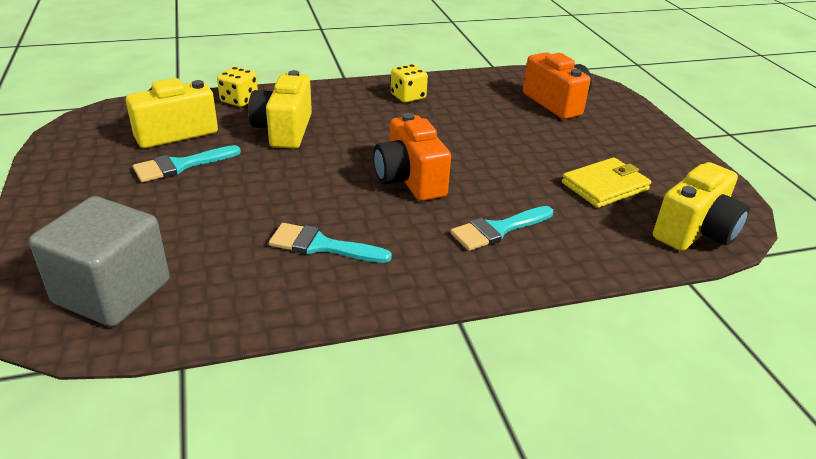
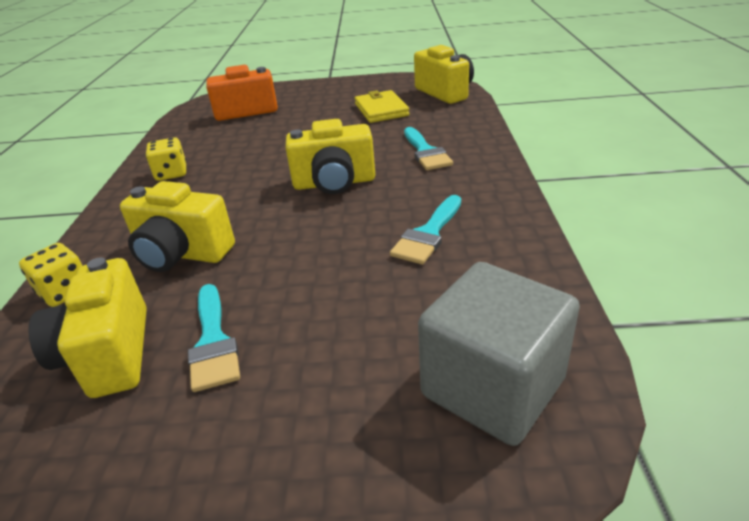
camera: 70 degrees left, 0 degrees up
(410, 180) = (334, 183): orange camera -> yellow camera

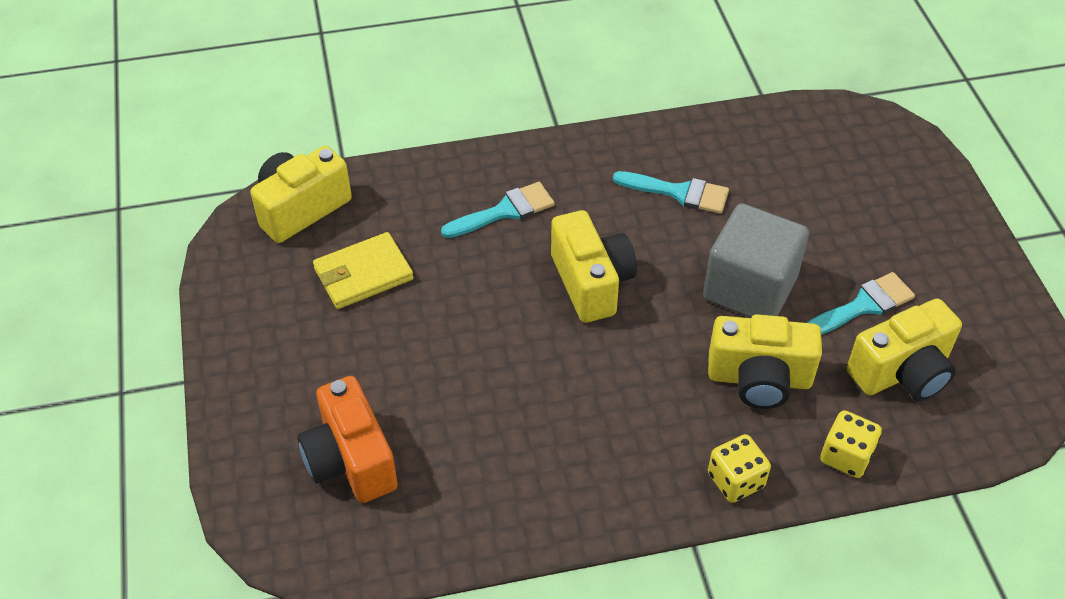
camera: 105 degrees left, 15 degrees up
(171, 173) = (586, 474): yellow dice -> yellow dice (735, 480)
(182, 254) = (759, 379): yellow camera -> yellow camera turned 90 degrees clockwise
(492, 387) = (844, 147): grey cube -> grey cube (750, 288)

